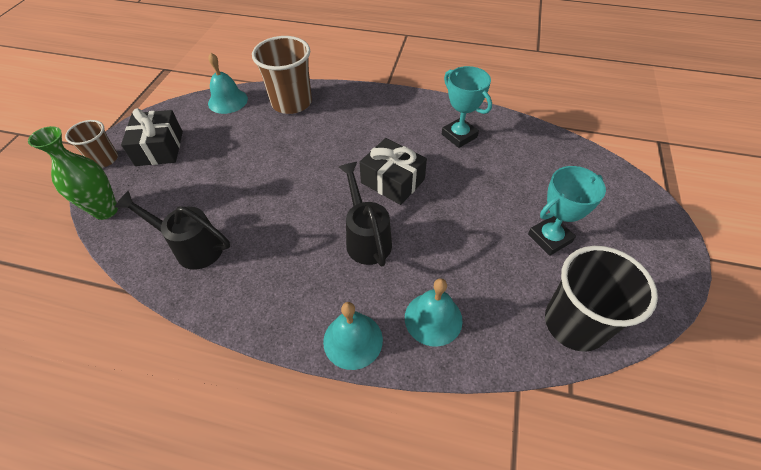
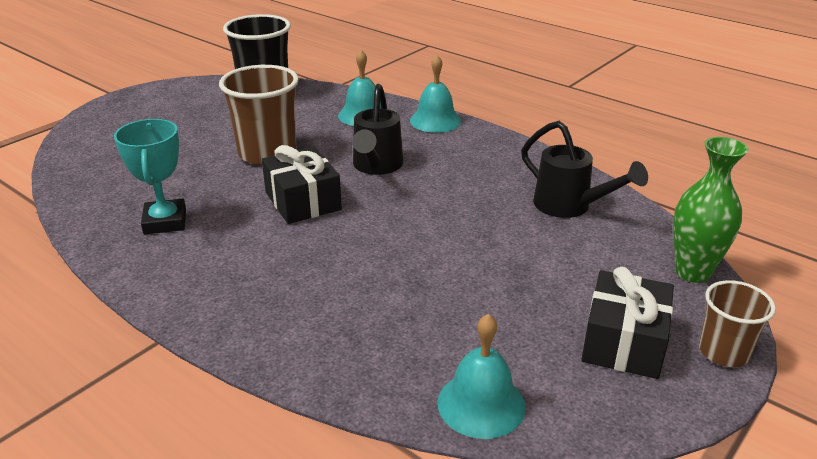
camera: 155 degrees left, 20 degrees down
(291, 103) = (358, 355): brown cup -> brown cup (267, 153)
(549, 238) = (211, 126): turquoise trophy -> none

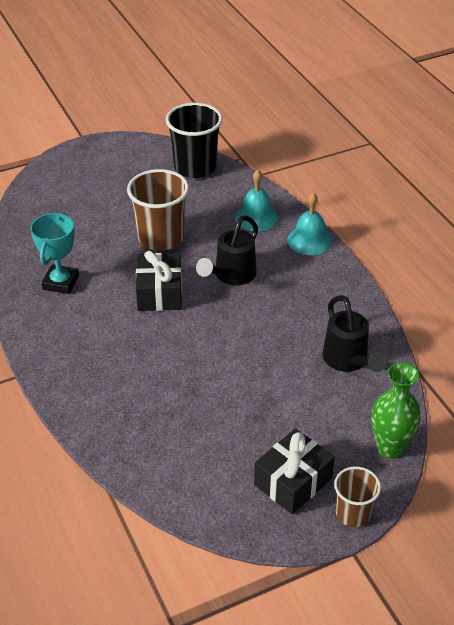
camera: 25 degrees right, 10 degrees up
(481, 404) = (171, 488): turquoise bell -> none

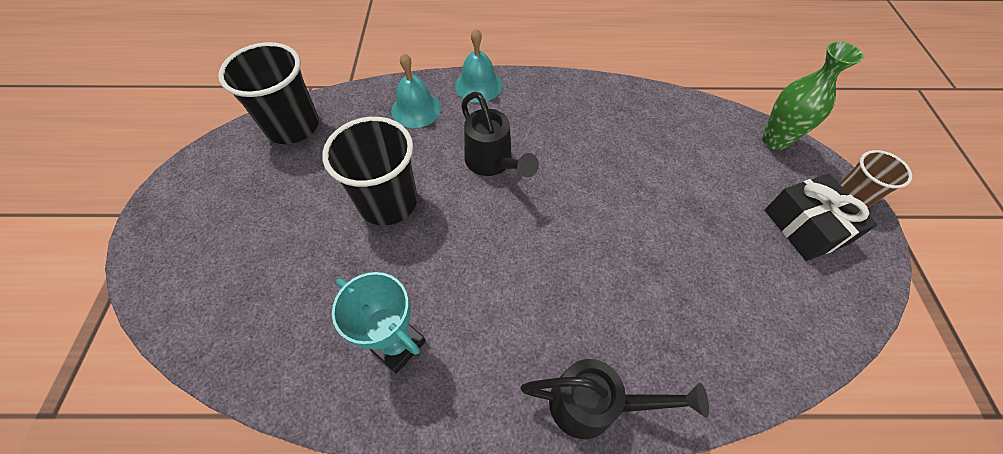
camera: 65 degrees left, 15 degrees up
(159, 293) = (482, 238): black gift -> none
(161, 238) = (388, 202): brown cup -> black cup
(348, 361) = (658, 124): black watering can -> black watering can (595, 405)

